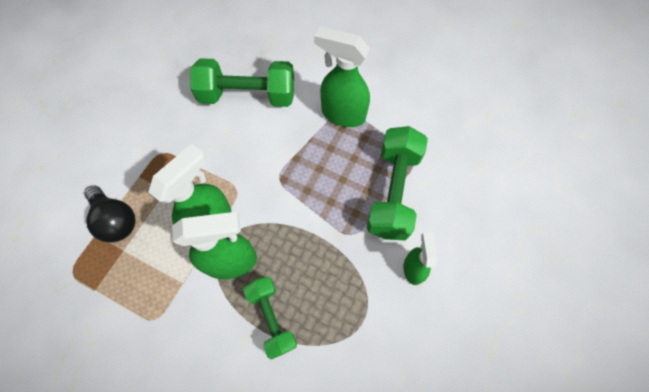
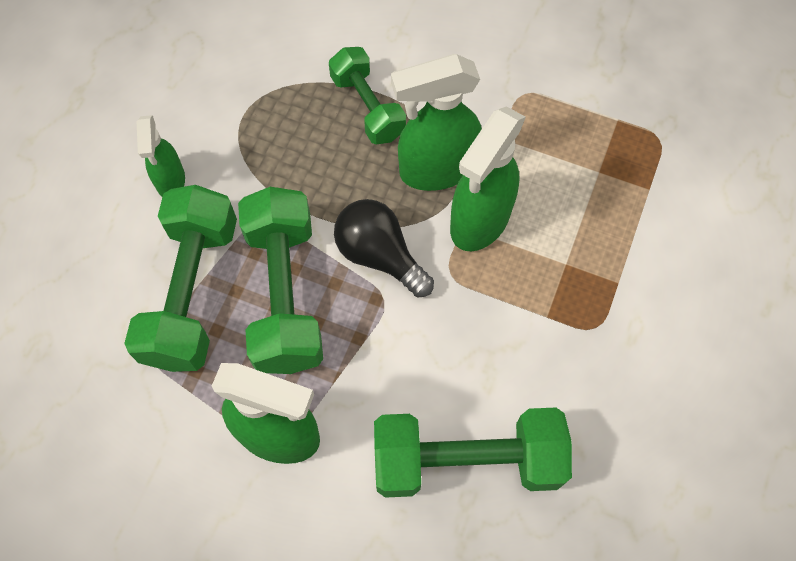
camera: 175 degrees right, 0 degrees up
(116, 220) = (626, 213): black light bulb -> black light bulb (379, 255)
(337, 186) = (284, 294): none -> green dumbbell

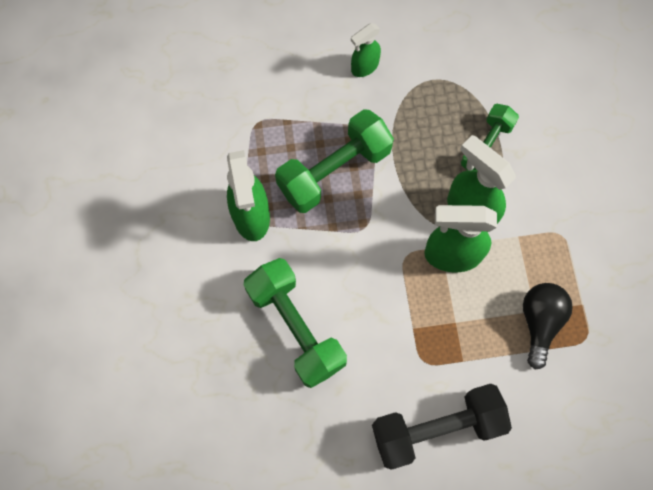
camera: 60 degrees right, 5 degrees up
(192, 292) = (305, 121): green dumbbell -> none
(379, 255) = (391, 209): black light bulb -> black light bulb (539, 322)
(686, 360) = (436, 428): none -> black dumbbell

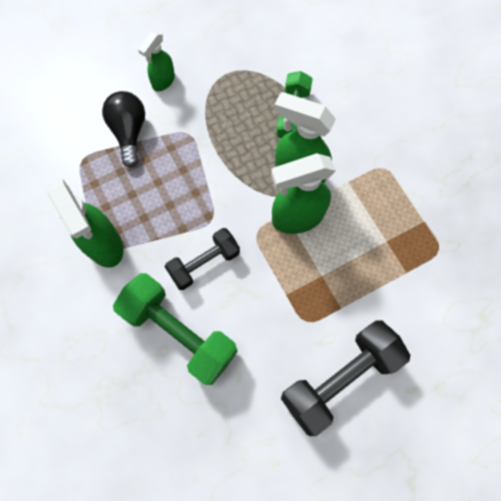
camera: 20 degrees left, 0 degrees up
(334, 171) = (167, 179): green dumbbell -> none
(342, 268) = (204, 263): none -> black dumbbell
(539, 322) = (394, 250): black light bulb -> black light bulb (129, 132)

